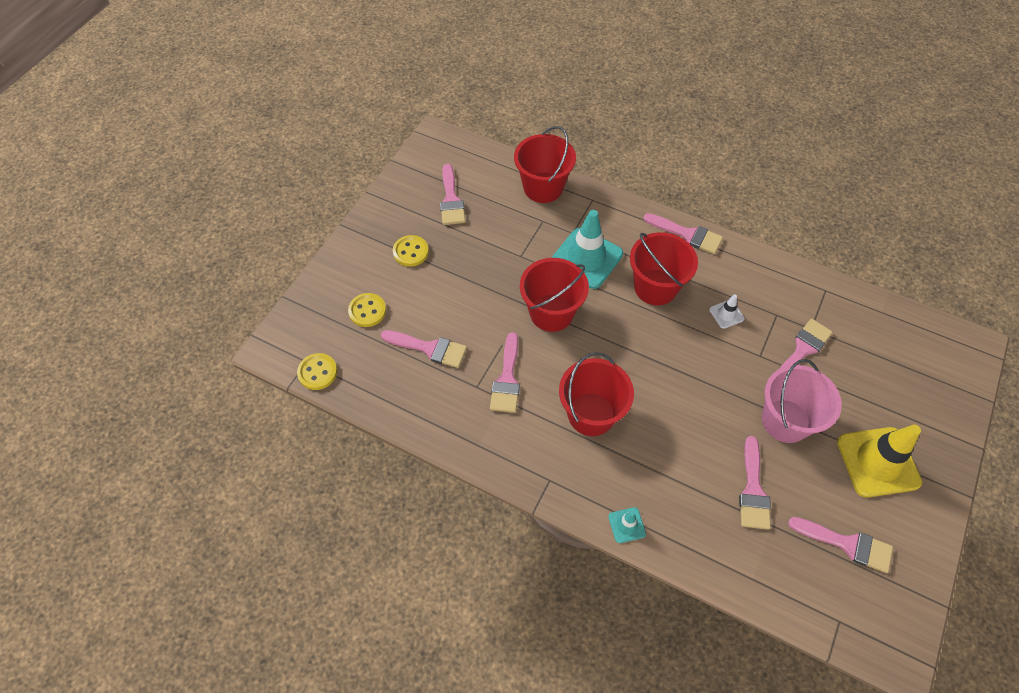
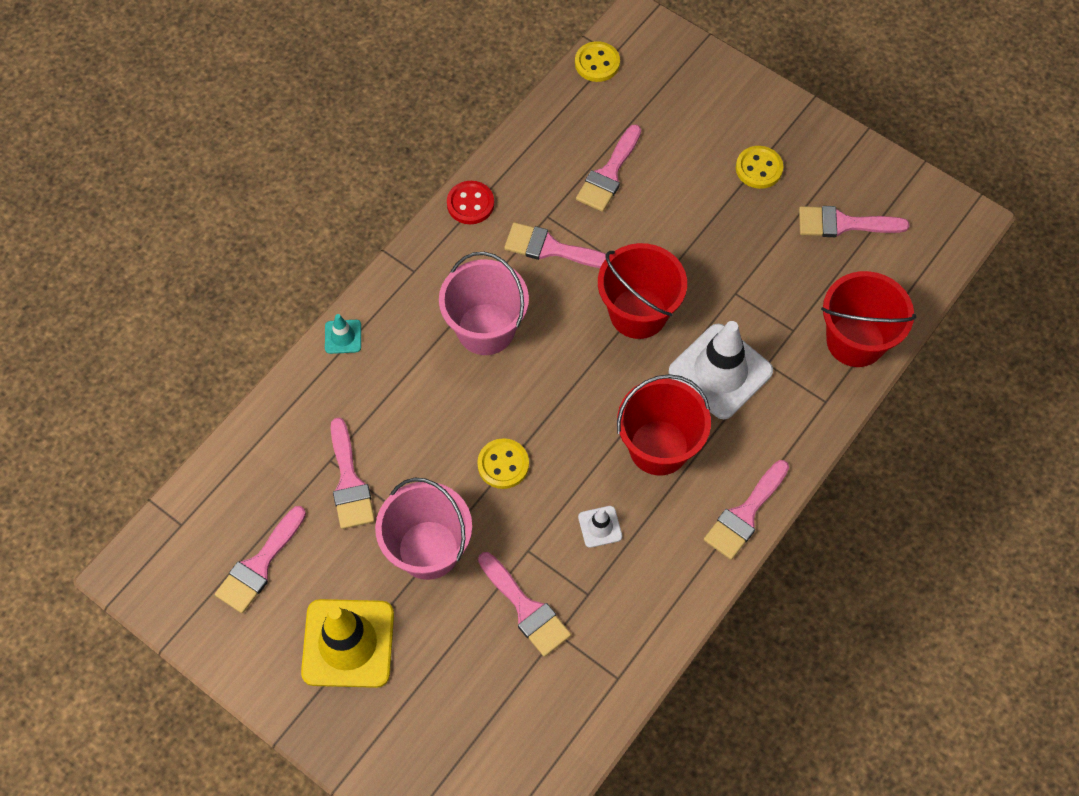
camera: 100 degrees right, 5 degrees up
(367, 311) = (674, 116): yellow button -> yellow button (503, 464)
(475, 447) = (470, 204): none -> red button
(586, 258) = (720, 371): turquoise traffic cone -> white traffic cone
(591, 414) = (485, 329): red bucket -> pink bucket
(753, 490) = (349, 482): pink brush -> pink brush turned 120 degrees counterclockwise

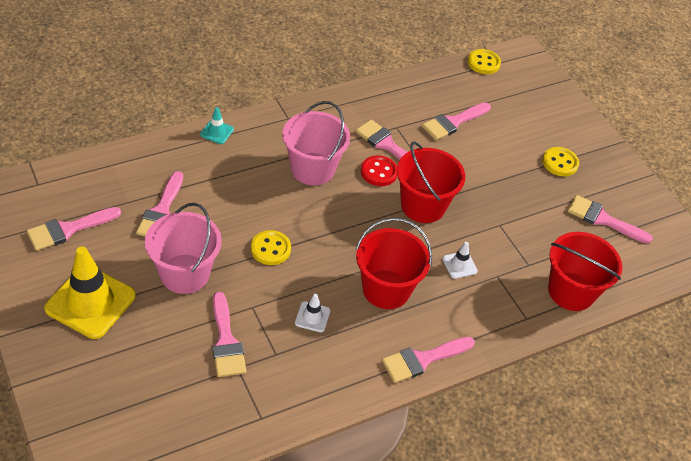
camera: 20 degrees right, 15 degrees down
(470, 204) = (350, 99): red button -> red button (379, 172)
(720, 371) = (459, 265): white traffic cone -> white traffic cone, size x0.45

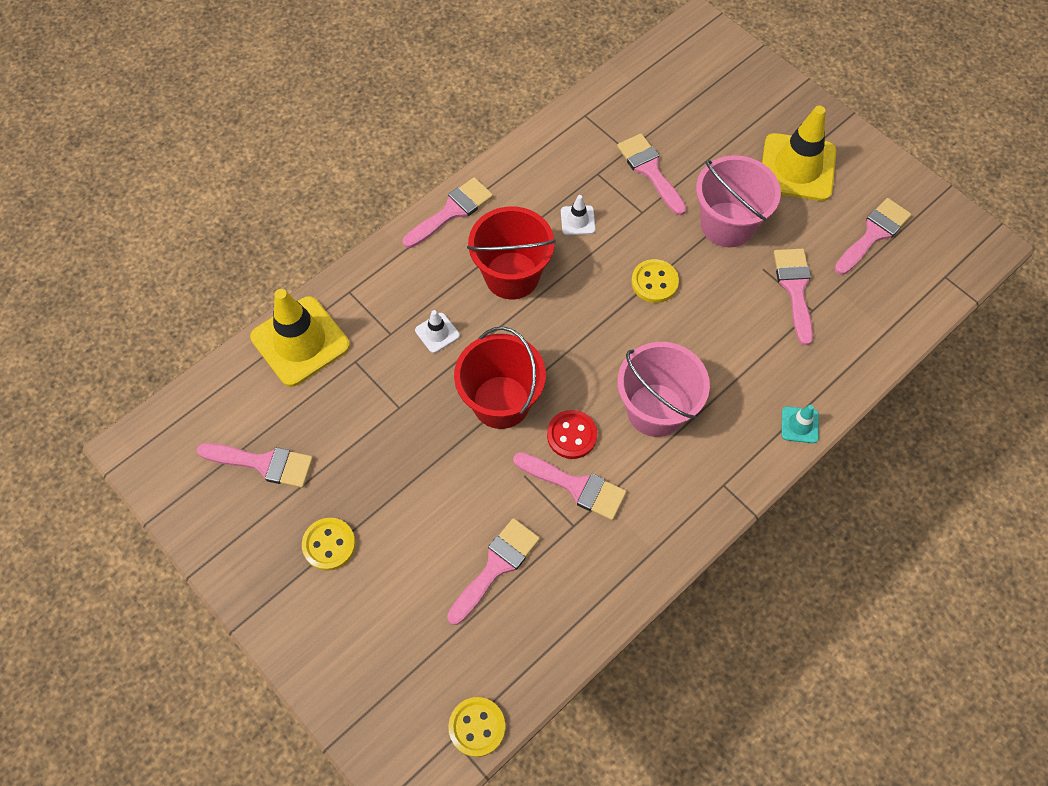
camera: 170 degrees right, 15 degrees up
(571, 291) = (300, 341): red bucket -> yellow traffic cone

